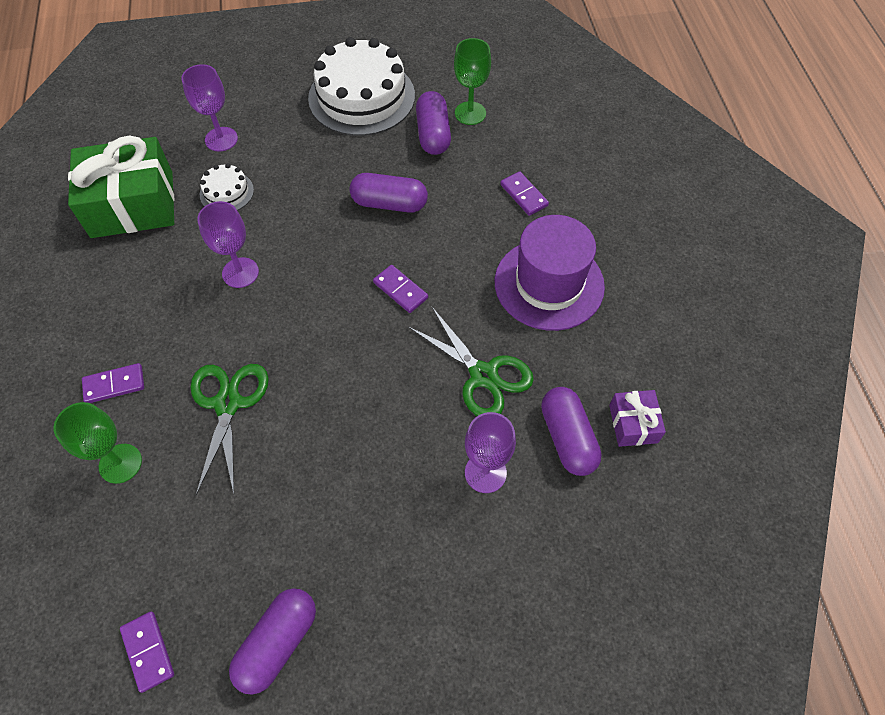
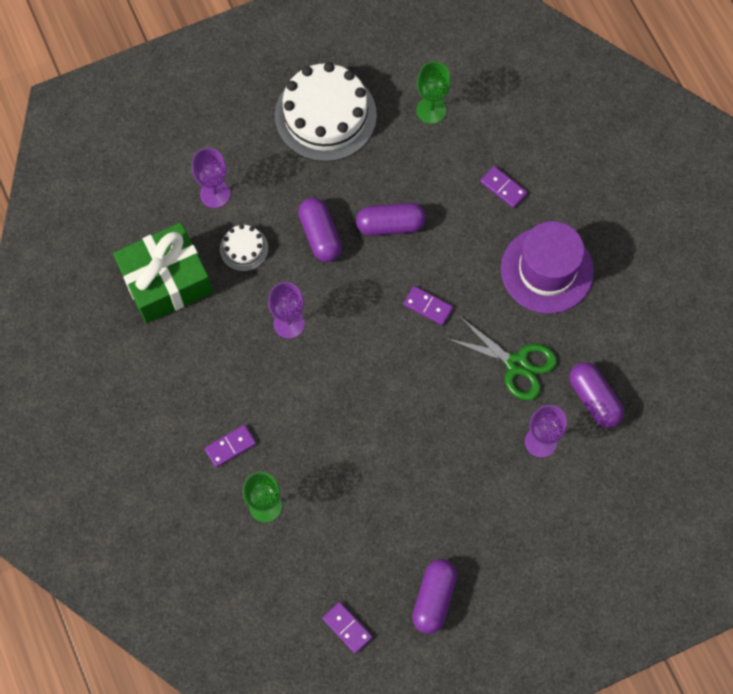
camera: 15 degrees left, 10 degrees up
(228, 404) = (327, 439): green scissors -> none
(433, 134) = (405, 142): purple capsule -> purple capsule (320, 235)
(633, 424) = (640, 375): purple gift -> none

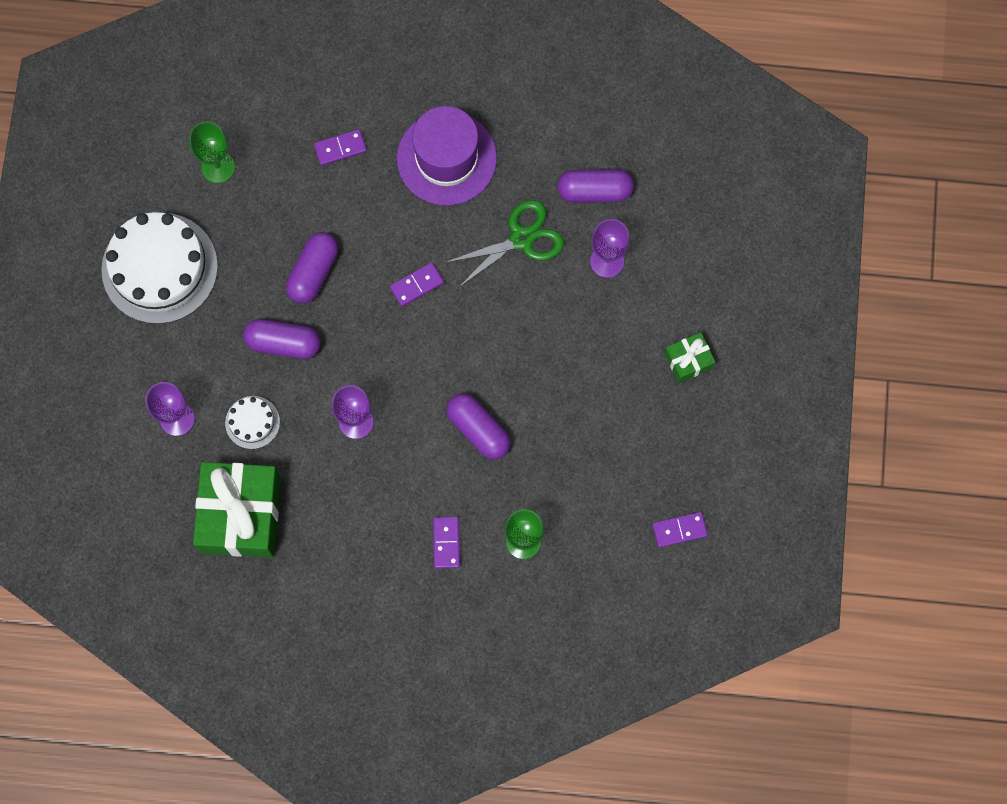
camera: 60 degrees left, 5 degrees up
(433, 598) = (696, 438): purple capsule -> purple capsule (478, 430)
(497, 555) = (688, 360): none -> green gift

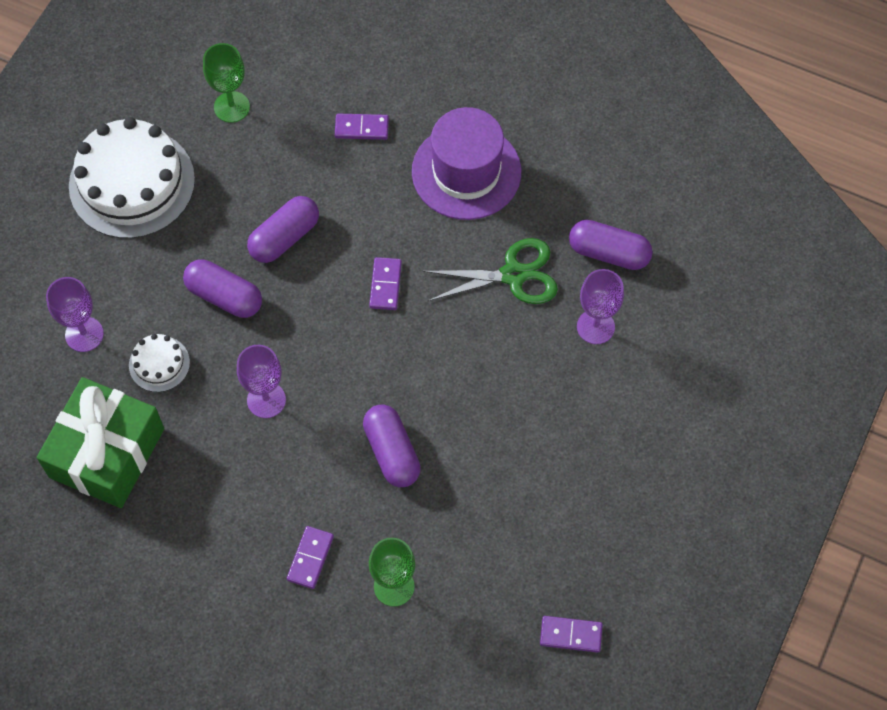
camera: 20 degrees right, 10 degrees down
(417, 285) = (385, 285): purple domino -> purple domino turned 75 degrees counterclockwise
(688, 360) = (646, 457): green gift -> none

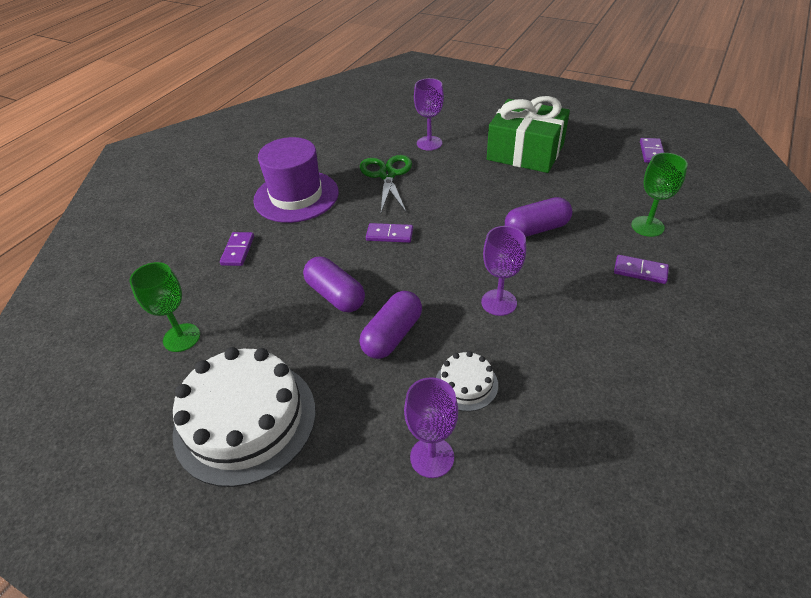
camera: 85 degrees left, 20 degrees down
(107, 453) = (573, 426): green gift -> green gift (525, 152)
(609, 253) = (375, 138): purple capsule -> none

